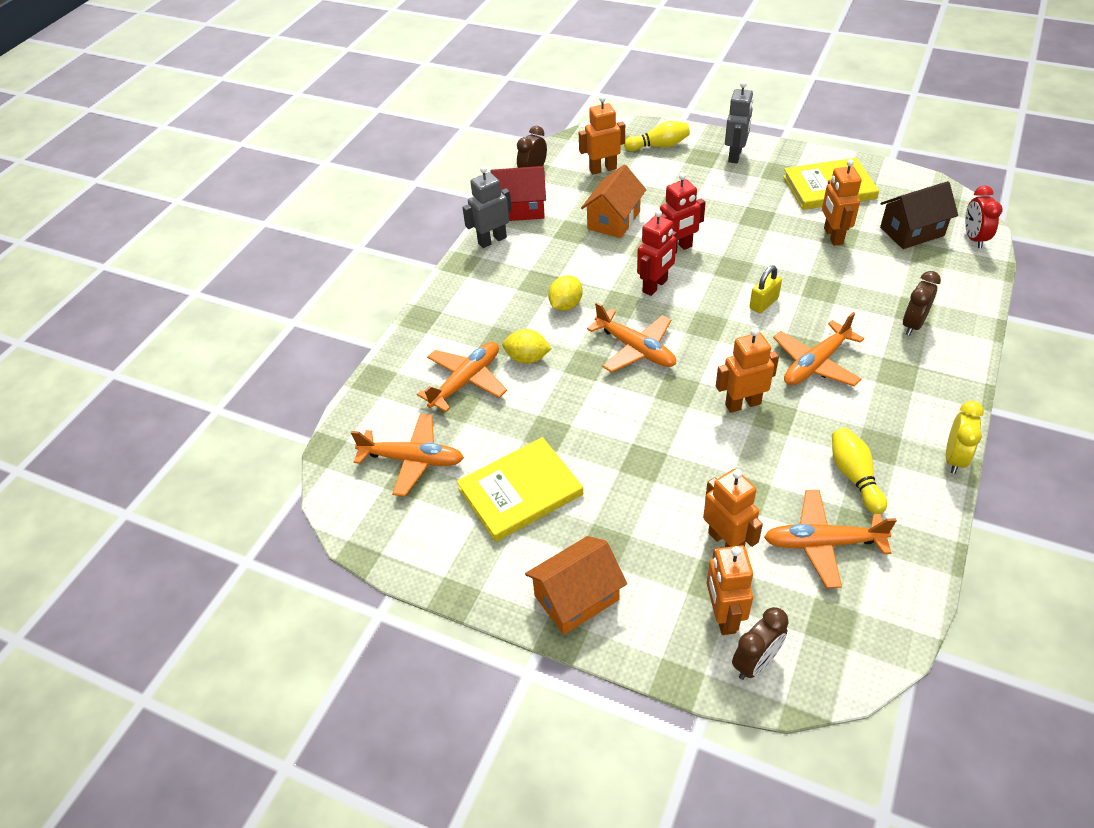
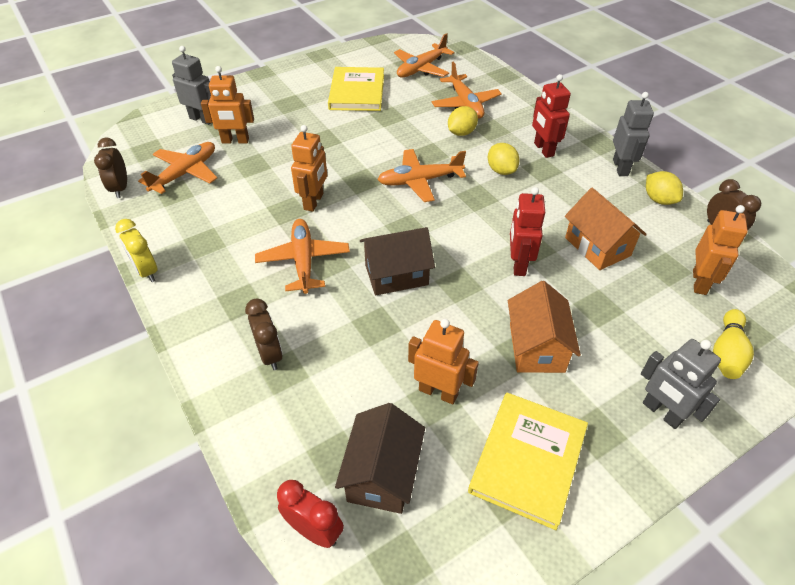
camera: 120 degrees right, 0 degrees up
(521, 209) = (659, 200): red house -> yellow lemon
(577, 598) = (273, 84): orange house -> orange house (536, 347)
(655, 286) = (480, 225): red robot -> red robot (543, 149)
(723, 616) = (202, 119): orange robot -> grey robot
(755, 662) = (169, 116): brown clock -> brown clock (120, 188)
(763, 303) = (396, 275): yellow padlock -> brown house
(854, 476) = (201, 214): yellow bowling pin -> none

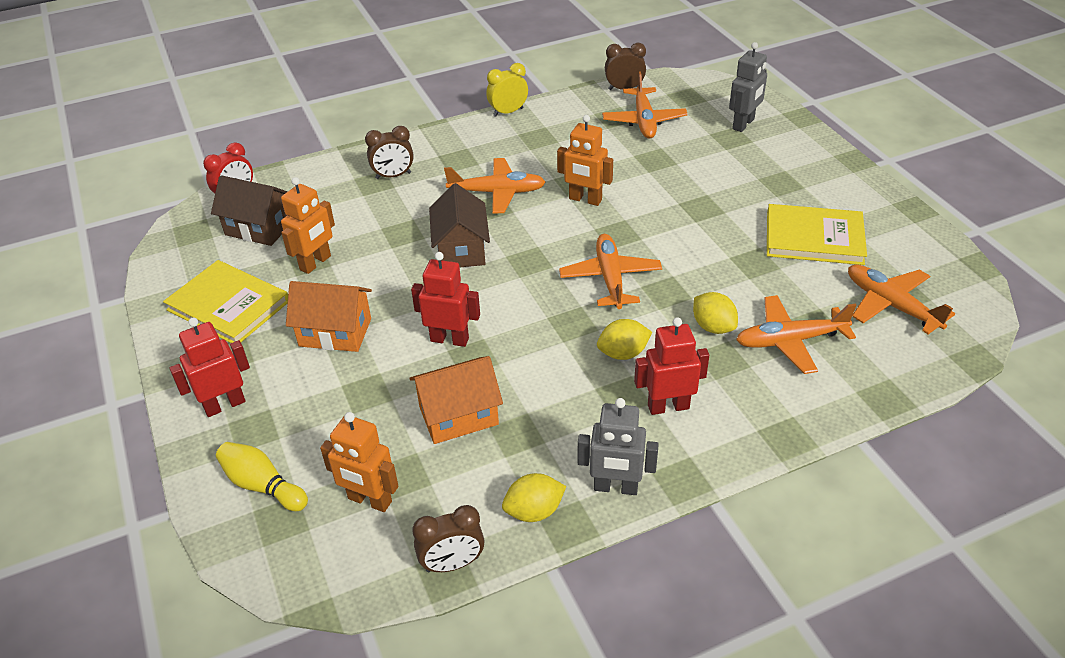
camera: 100 degrees right, 5 degrees down
(185, 173) = (644, 121): orange plane -> orange plane turned 45 degrees clockwise
(235, 141) = (700, 147): orange robot -> none
(661, 412) = (224, 405): grey robot -> red robot

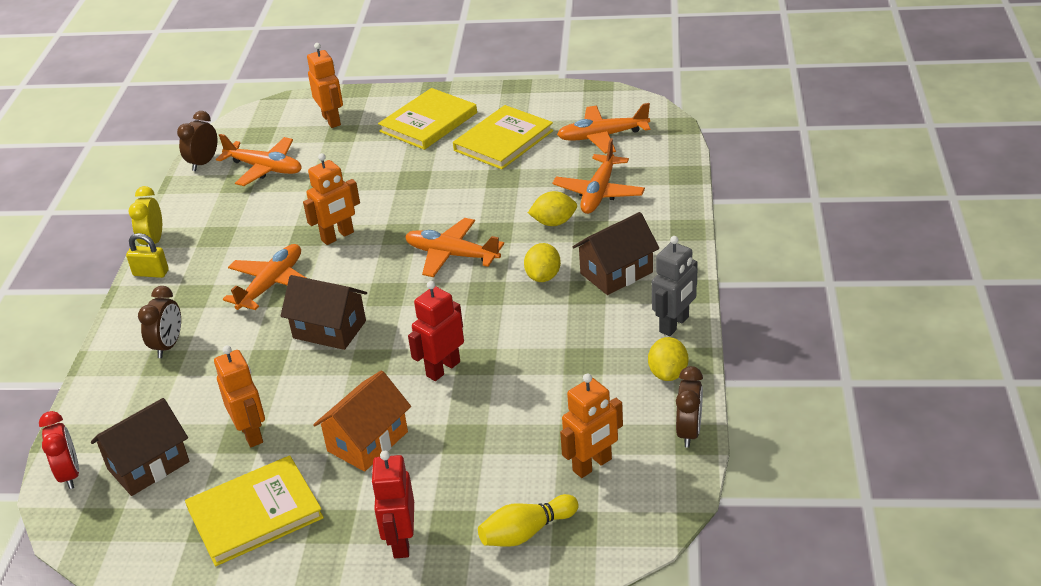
camera: 60 degrees left, 5 degrees down
(458, 416) = (538, 387): orange house -> none
(471, 128) = (151, 273): none -> yellow padlock
(668, 406) = (616, 273): red robot -> brown house
(743, 124) = (332, 120): grey robot -> orange robot
(796, 179) = (428, 122): none -> yellow book

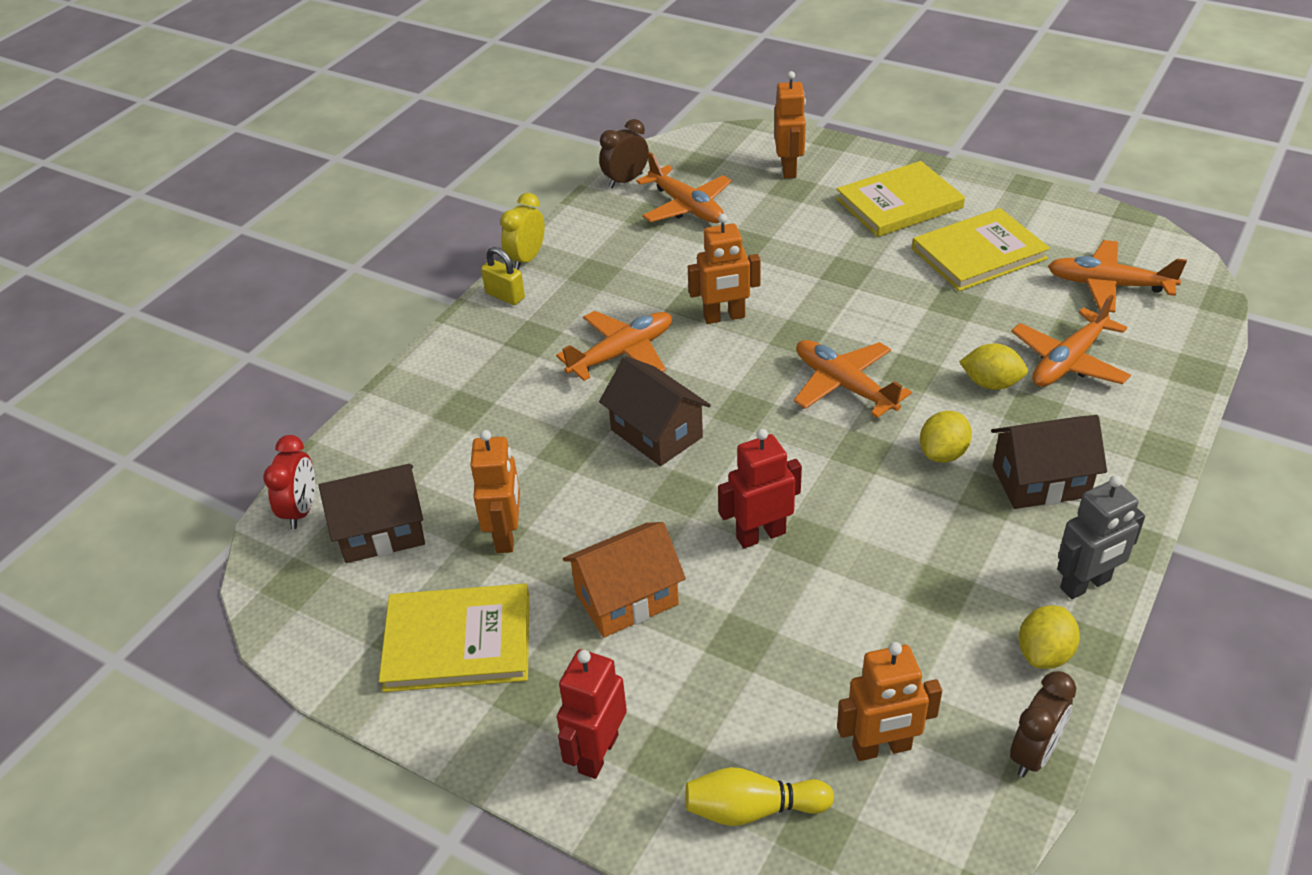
camera: 25 degrees right, 5 degrees up
(168, 345) = (477, 390): brown clock -> none

